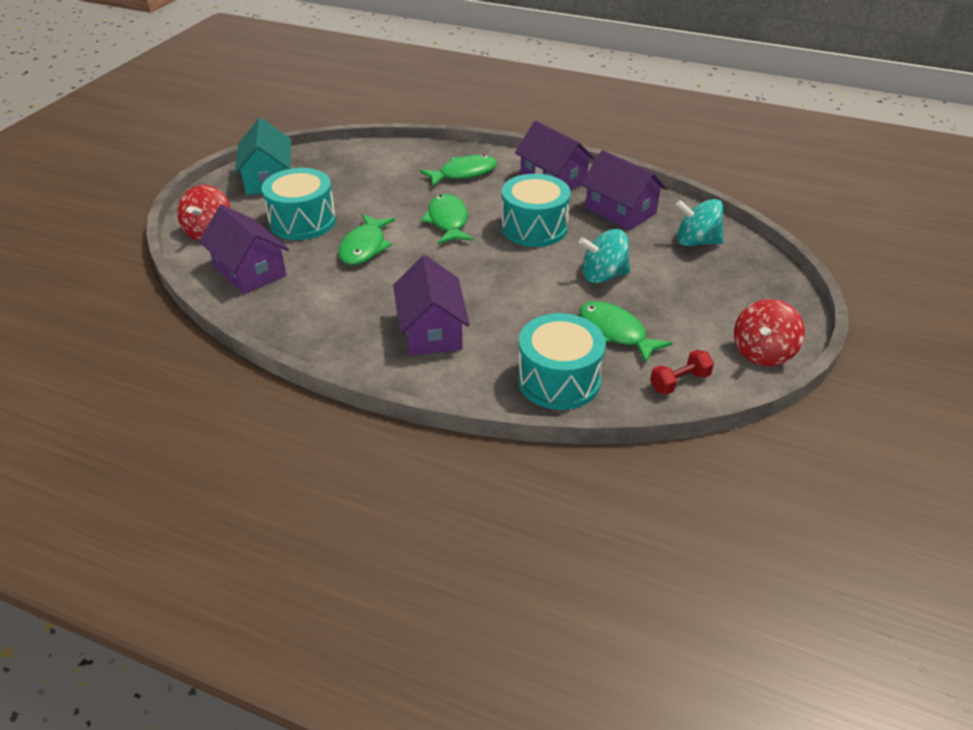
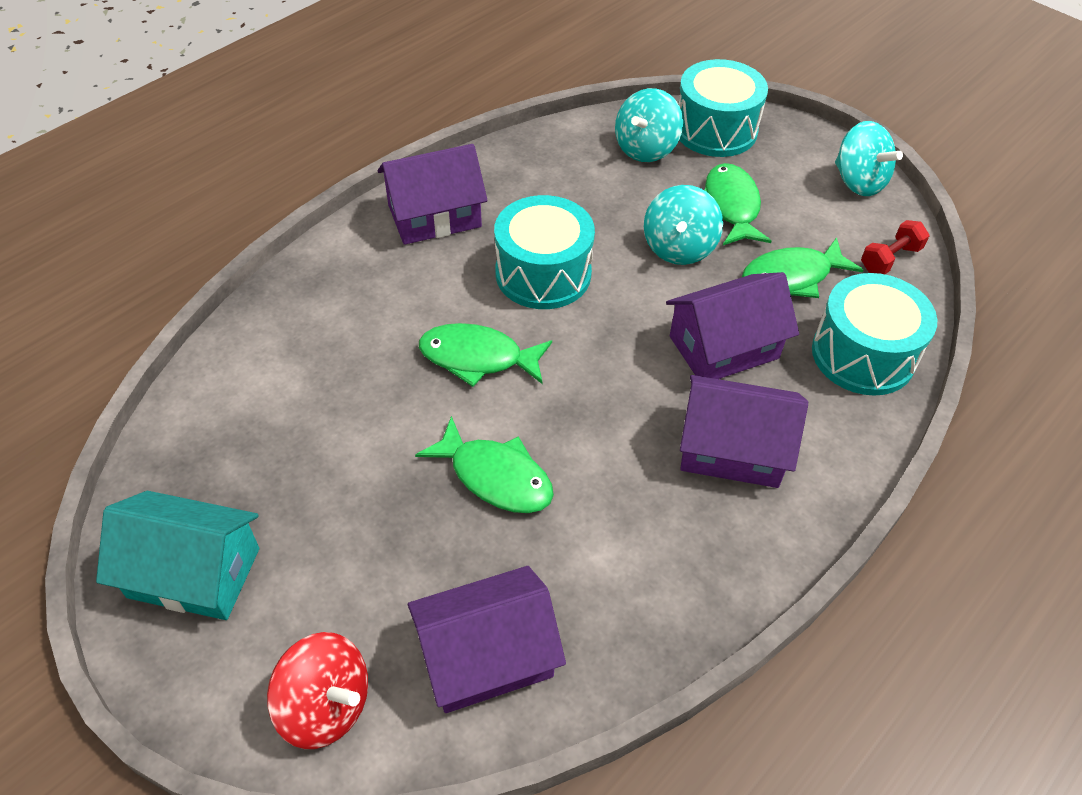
camera: 70 degrees left, 10 degrees up
(302, 221) = (372, 546): turquoise drum -> turquoise drum (715, 130)
(463, 173) = (356, 302): green fish -> green fish (731, 206)
(620, 211) = (547, 183): purple house -> purple house (723, 347)
(679, 382) = (890, 259): red dumbbell -> red dumbbell turned 60 degrees clockwise
(762, 352) = (858, 182): red spinning top -> turquoise spinning top

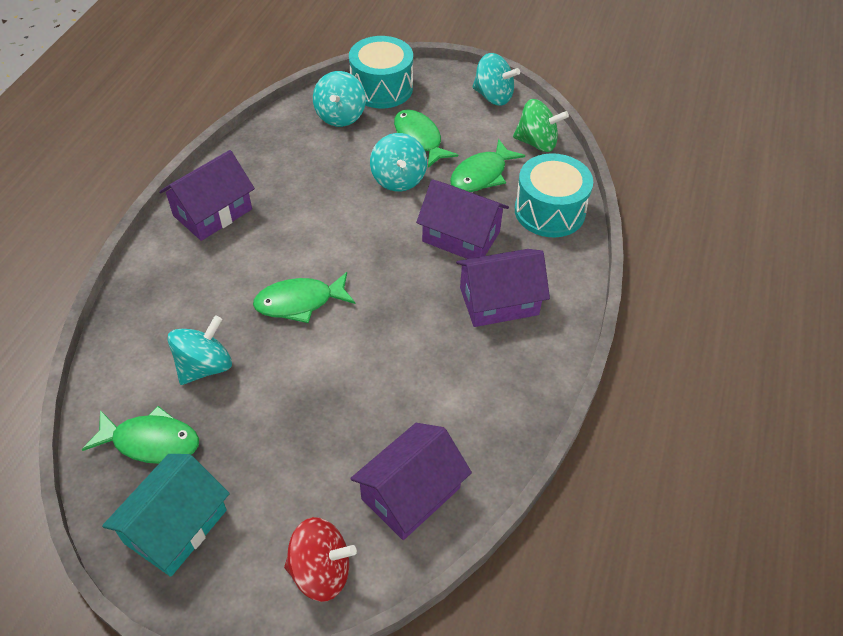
camera: 25 degrees left, 0 degrees up
(194, 573) = (176, 526): turquoise house -> turquoise house turned 45 degrees counterclockwise
(328, 394) = (205, 366): none -> turquoise spinning top
(495, 477) = (355, 377): green fish -> green fish (151, 442)
(543, 273) = (314, 228): turquoise drum -> none
(723, 347) = (461, 236): purple house -> purple house turned 75 degrees clockwise
(890, 259) = (537, 142): red dumbbell -> green spinning top

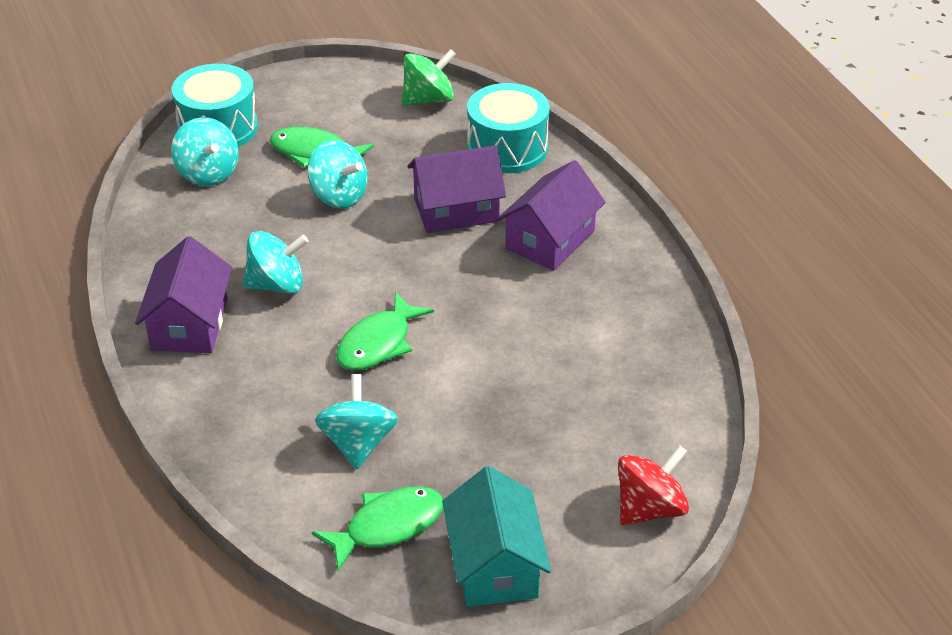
camera: 40 degrees left, 10 degrees down
(410, 493) = (651, 414): purple house -> none
(481, 175) = (412, 151): green fish -> none
(493, 96) = (339, 81): turquoise spinning top -> turquoise spinning top (277, 285)

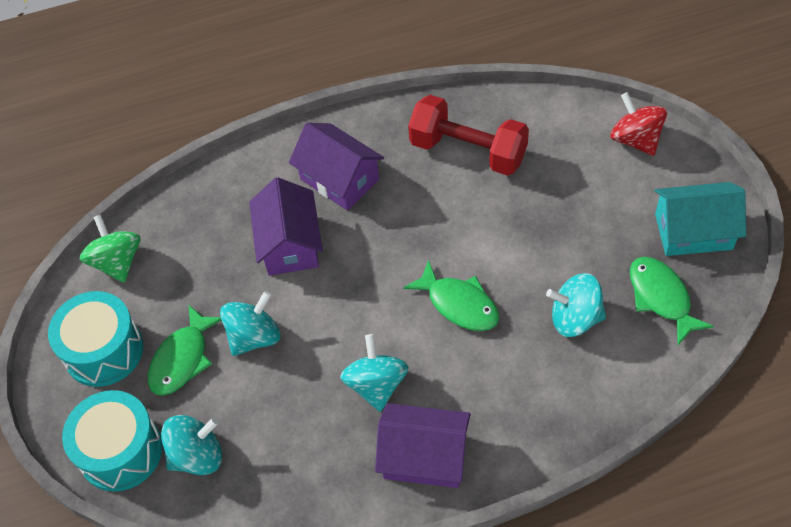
camera: 80 degrees left, 15 degrees up
(507, 148) = (208, 203): turquoise drum -> turquoise drum (103, 350)
(606, 344) = (468, 151): none -> red dumbbell

